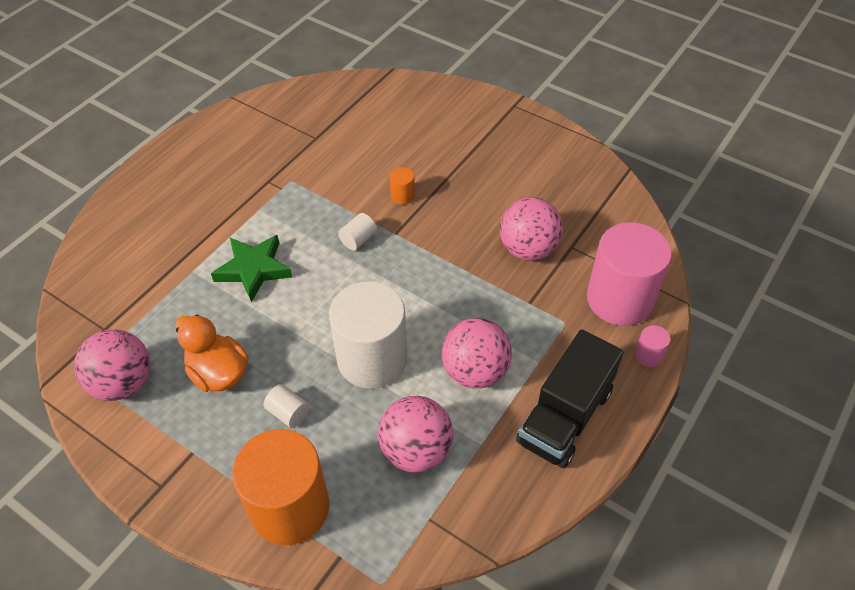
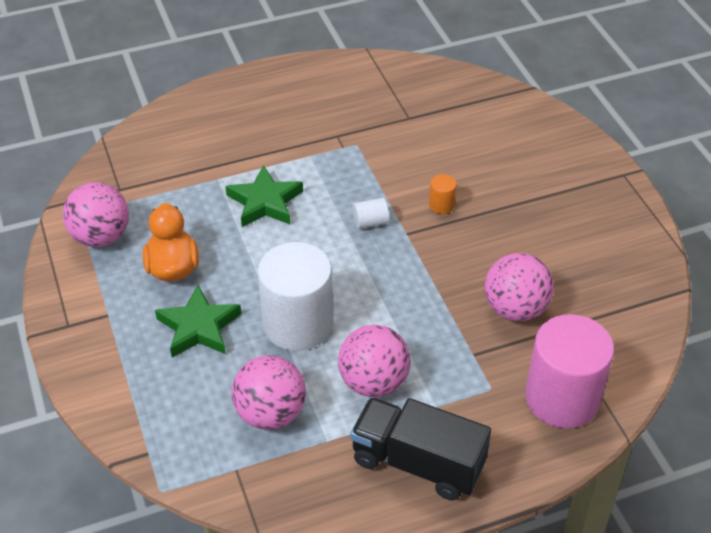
camera: 35 degrees right, 5 degrees down
(288, 413) = (199, 327): white cylinder -> green star
(290, 507) = (142, 396): orange cylinder -> none
(565, 416) = (418, 462): black truck -> black truck turned 45 degrees clockwise
(648, 355) = (543, 459): pink cylinder -> none

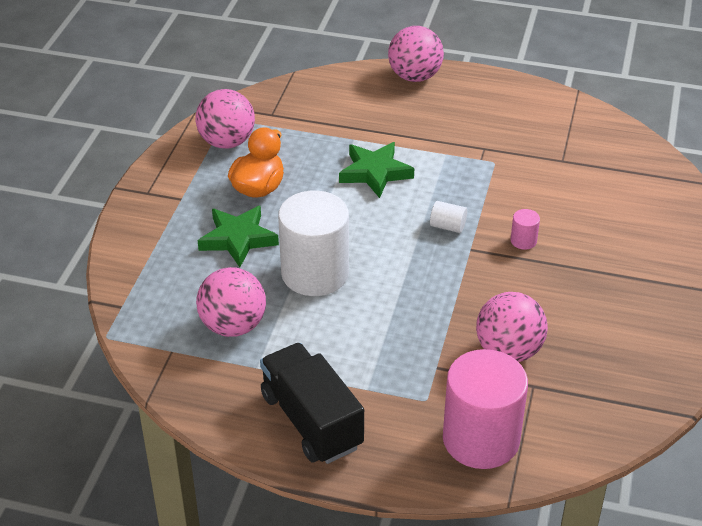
camera: 35 degrees right, 5 degrees down
(373, 382) = (333, 345): pink ball -> pink ball (414, 76)
(441, 205) = (523, 241): orange cylinder -> pink cylinder

